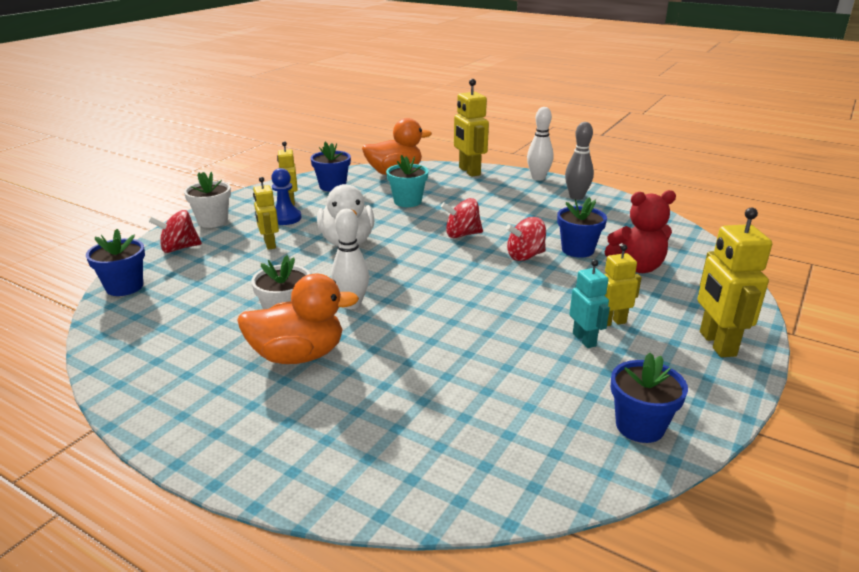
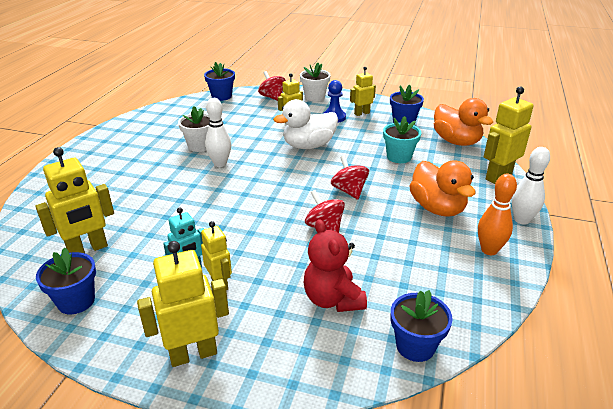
camera: 75 degrees right, 5 degrees up
(298, 355) = (158, 158): orange duck -> orange duck (437, 208)
(530, 421) = (88, 249): none -> yellow robot
(576, 197) = (489, 250): grey bowling pin -> orange bowling pin
(577, 250) = (353, 257): blue flower pot -> blue flower pot (415, 346)

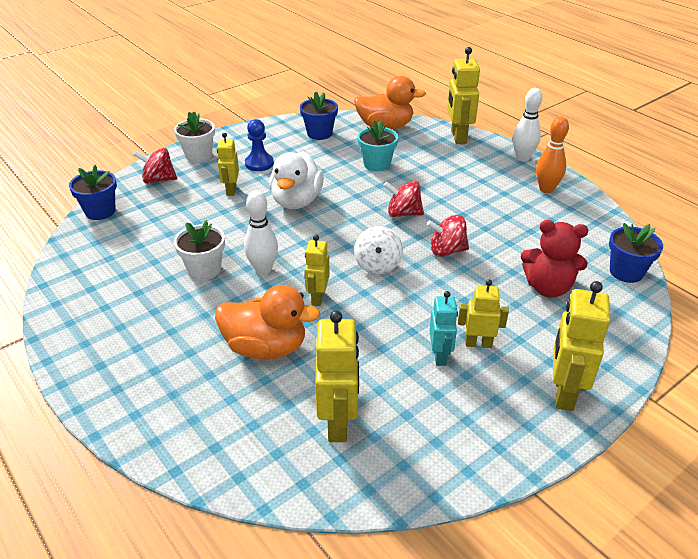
camera: 55 degrees left, 5 degrees up
(76, 301) = (428, 456): blue flower pot -> none
(271, 203) = (377, 265): none -> white spinning top
(362, 113) = (273, 146): yellow robot -> yellow robot (317, 298)
(437, 208) = (473, 184): orange duck -> orange duck (266, 347)

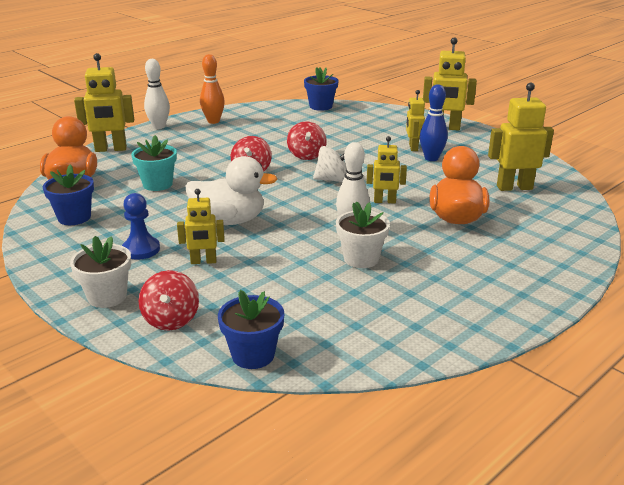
camera: 95 degrees left, 10 degrees down
(440, 356) = (431, 158): turquoise robot -> blue bowling pin
(548, 288) = (344, 127): red teddy bear -> none

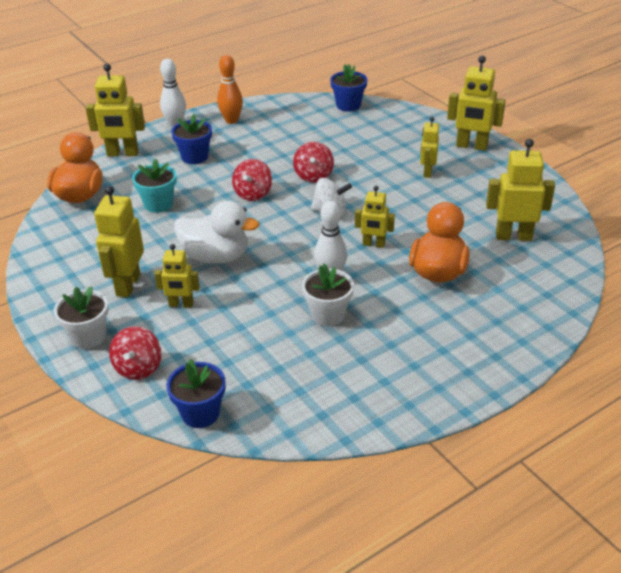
camera: 10 degrees right, 10 degrees up
(74, 217) = (74, 240): blue flower pot -> blue flower pot (195, 157)
(141, 249) = (128, 285): blue pawn -> yellow robot
(431, 158) = (441, 189): blue bowling pin -> none

